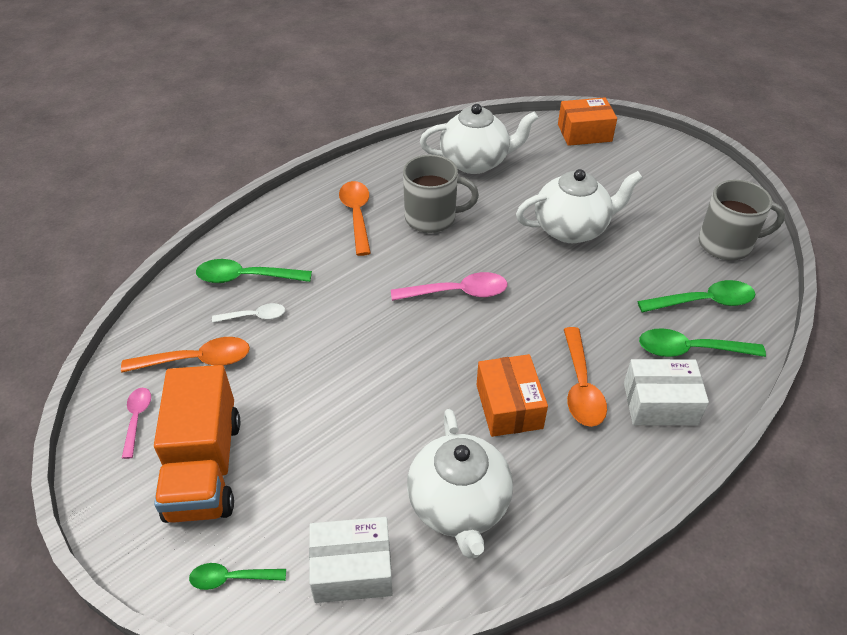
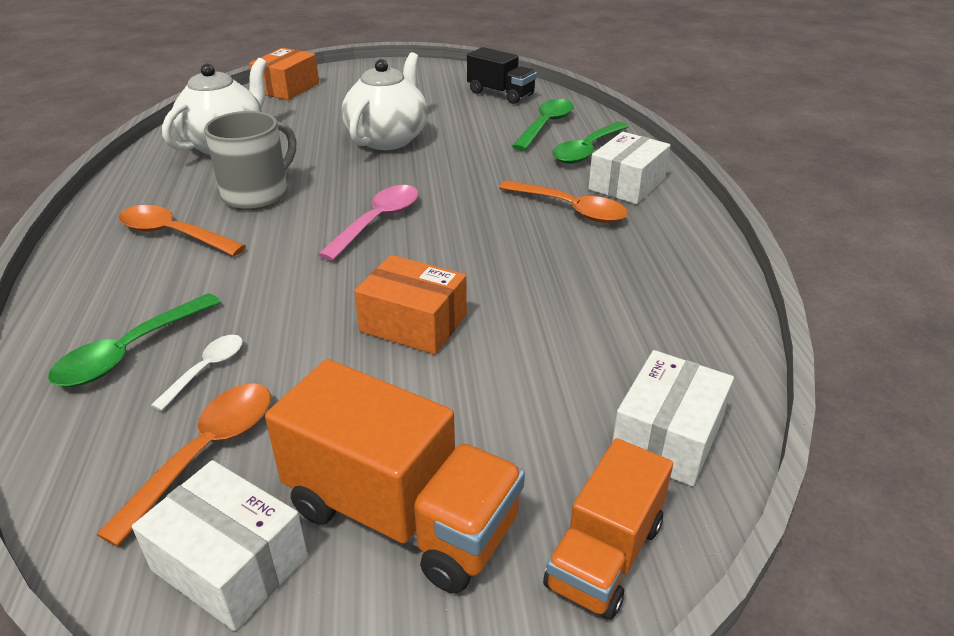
camera: 55 degrees left, 10 degrees down
(137, 419) = (230, 563): pink spoon -> white box
(231, 578) = (604, 555): green spoon -> orange truck
(459, 506) = (643, 329): white teapot -> none
(509, 406) = (552, 252): orange box -> orange box (413, 323)
(727, 244) = (500, 94): grey mug -> black truck

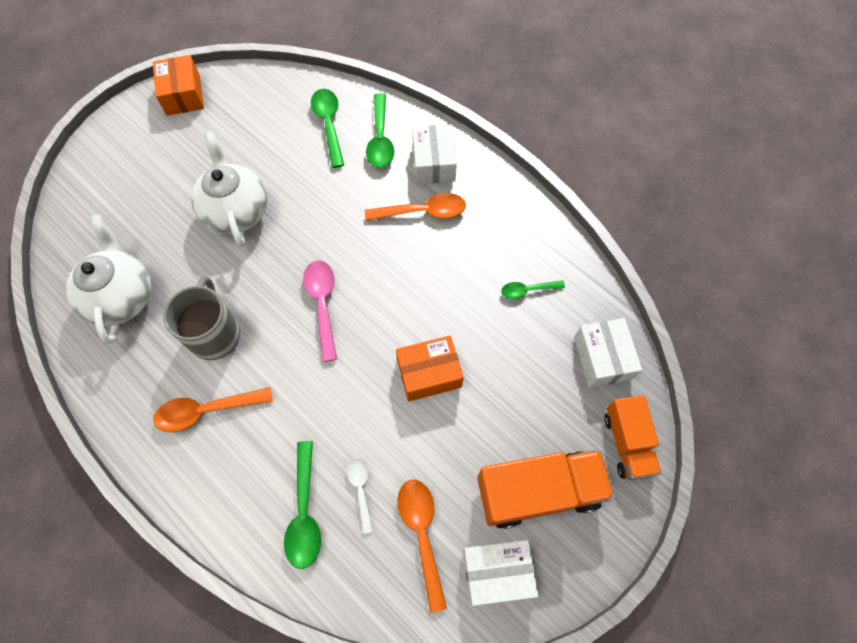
camera: 40 degrees left, 30 degrees up
(287, 88) = (82, 194): orange box -> orange box (183, 95)
(500, 94) = (261, 100): black truck -> none
(627, 320) = (527, 290): none -> green spoon

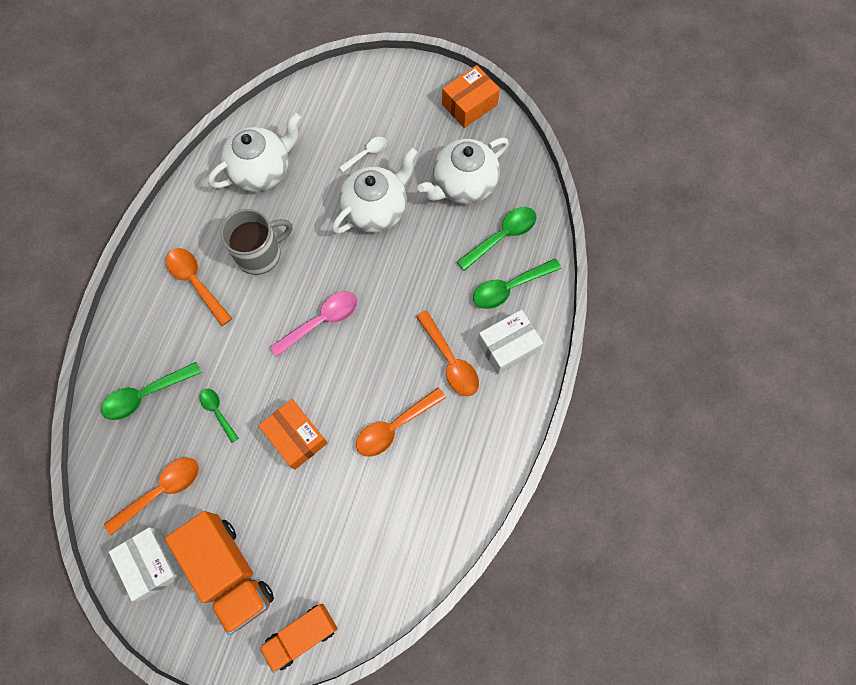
camera: 65 degrees right, 5 degrees up
(259, 132) = (463, 184): none -> white teapot
(360, 489) = (178, 427): white spoon -> white spoon (366, 153)
(462, 282) = (394, 427): none -> orange spoon
(527, 290) = (413, 489): green spoon -> green spoon (217, 412)
(602, 358) = (374, 584): white box -> none

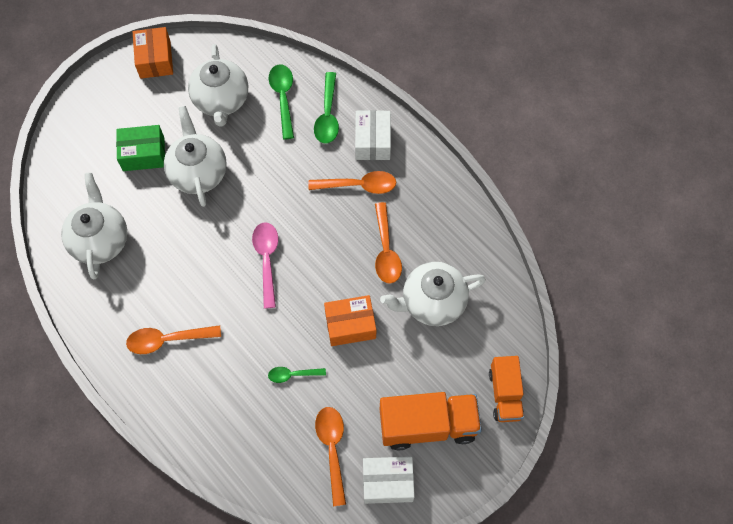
camera: 60 degrees left, 5 degrees down
(146, 395) = (242, 425): green spoon -> none
(260, 254) = (176, 278): grey mug -> none
(363, 504) = (432, 302): none -> white teapot
(366, 153) = (143, 154): white spoon -> green box

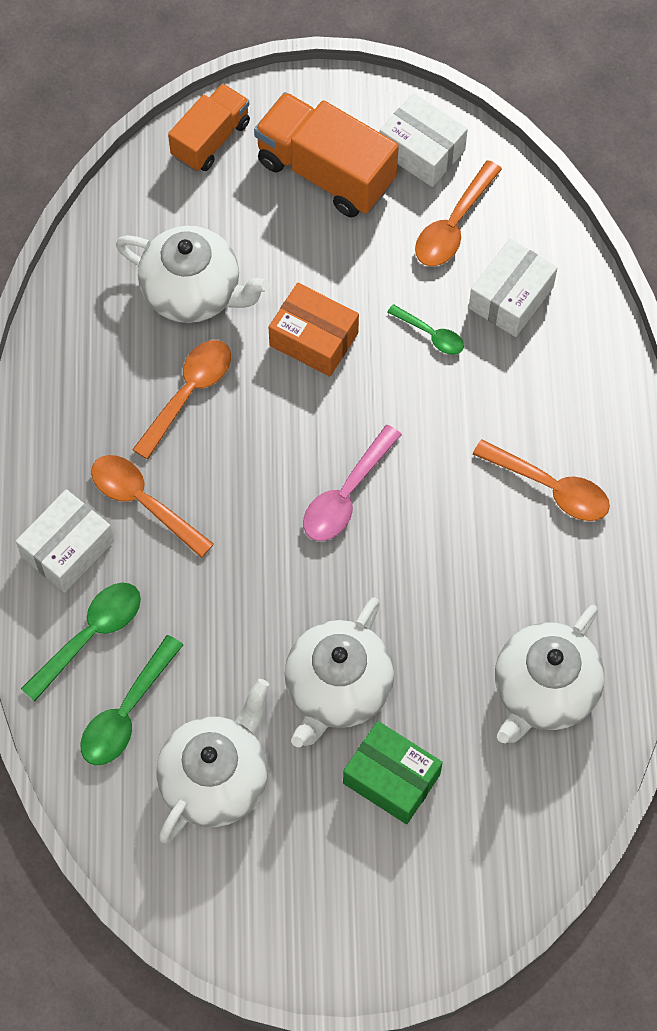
camera: 140 degrees left, 0 degrees up
(155, 59) = (255, 932): orange box -> none
(267, 430) = (511, 297): none -> white box

